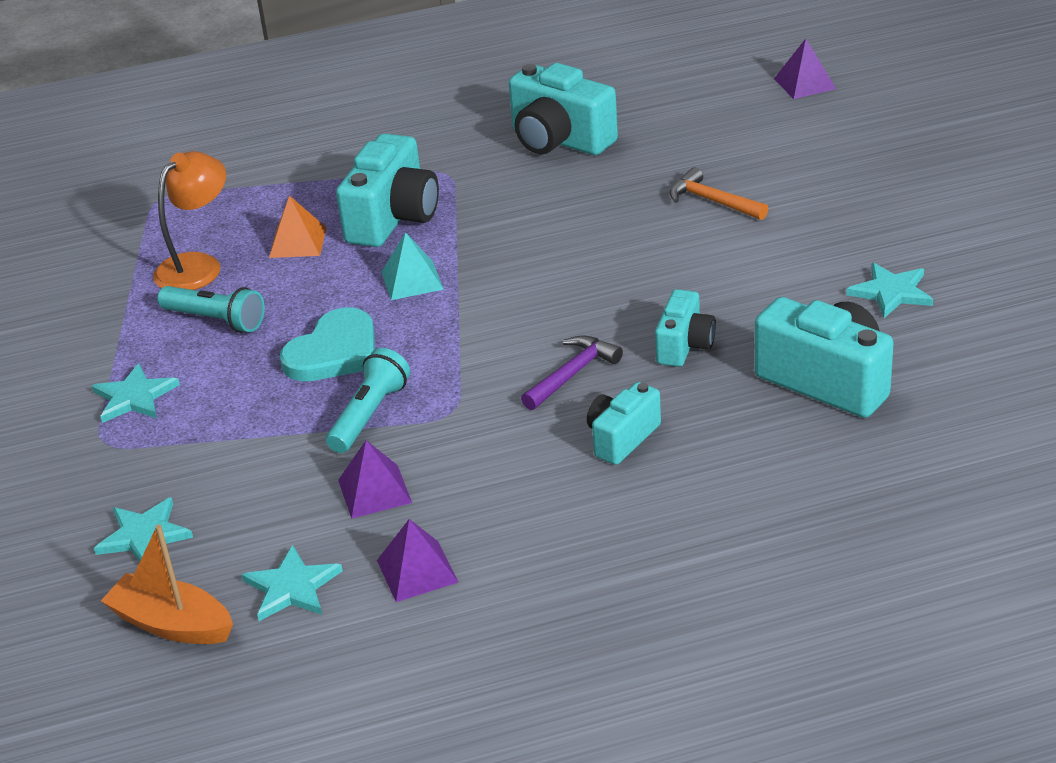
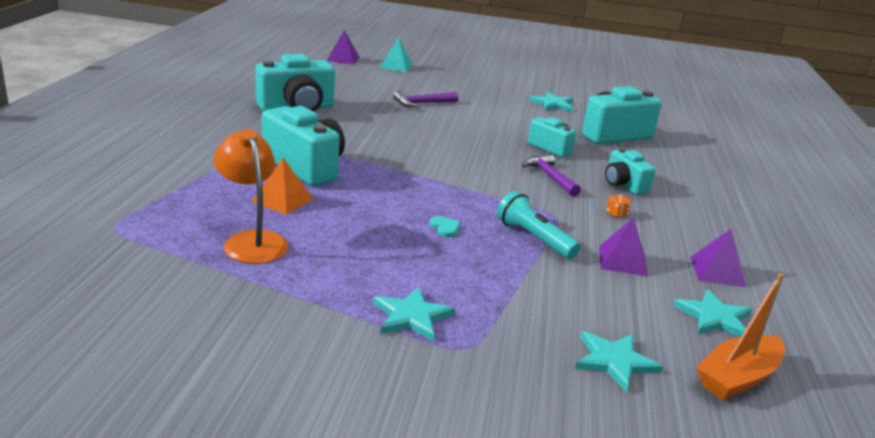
camera: 70 degrees left, 10 degrees down
(216, 320) = (344, 255): turquoise flashlight -> none
(334, 352) = (445, 228): turquoise heart -> turquoise heart, size x0.41
(412, 280) = (390, 183): turquoise pyramid -> turquoise pyramid (396, 66)
(509, 456) = (616, 214): none -> orange dice
(712, 201) = (422, 103): orange hammer -> purple hammer

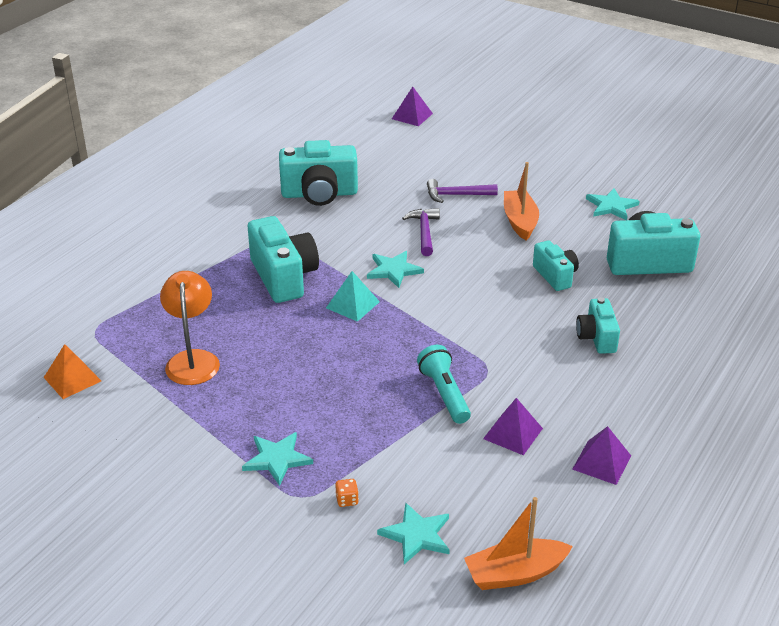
camera: 25 degrees right, 10 degrees up
(282, 200) = (241, 316): orange pyramid -> orange pyramid (72, 379)
(396, 66) = (466, 131): turquoise pyramid -> turquoise pyramid (353, 304)
(445, 228) = (367, 369): turquoise heart -> none
(490, 116) = (520, 221): none -> orange boat
(549, 177) = (521, 317): purple hammer -> purple hammer (424, 232)
(616, 214) = (555, 376): orange dice -> orange dice (347, 500)
(714, 317) = (550, 511): turquoise star -> turquoise star (393, 270)

